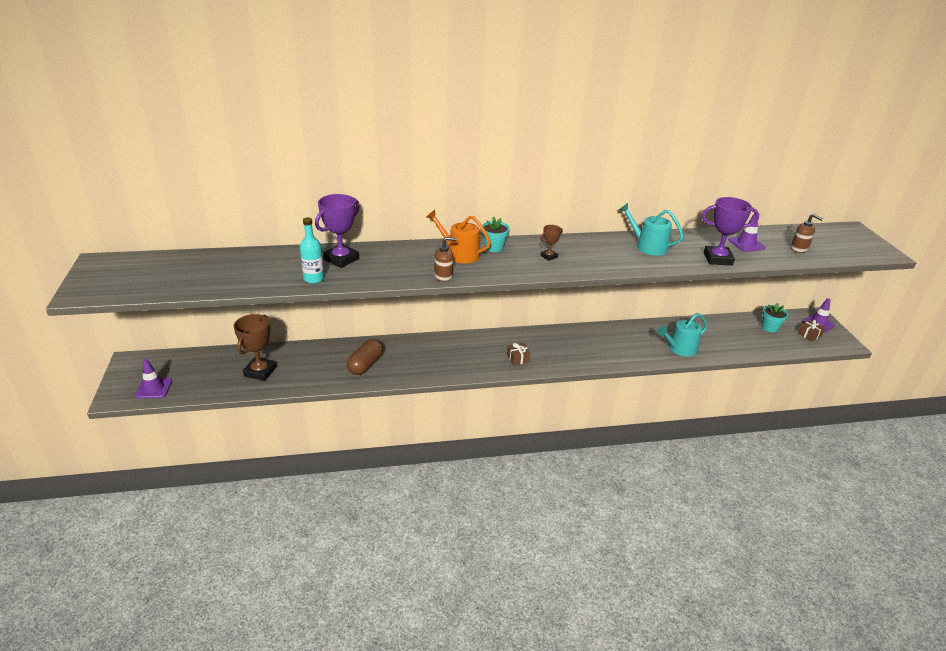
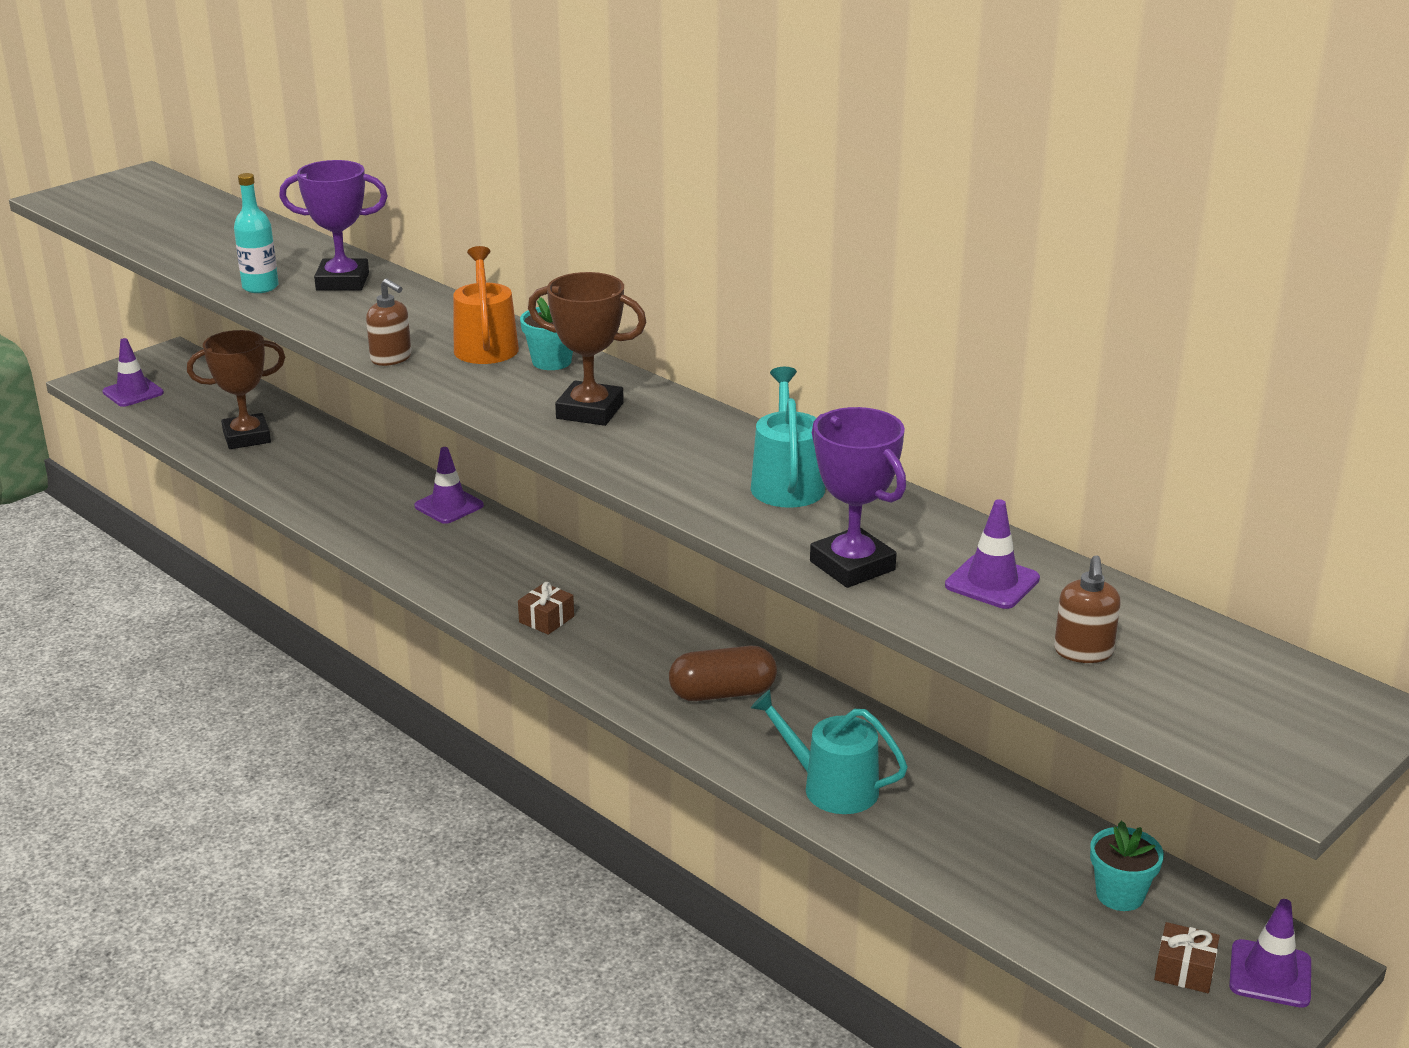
camera: 55 degrees right, 5 degrees down
(365, 365) = (357, 500): brown capsule -> brown capsule (722, 693)
(402, 345) = (449, 506): none -> purple traffic cone
(549, 256) = (590, 411): brown trophy -> brown trophy, size x1.94

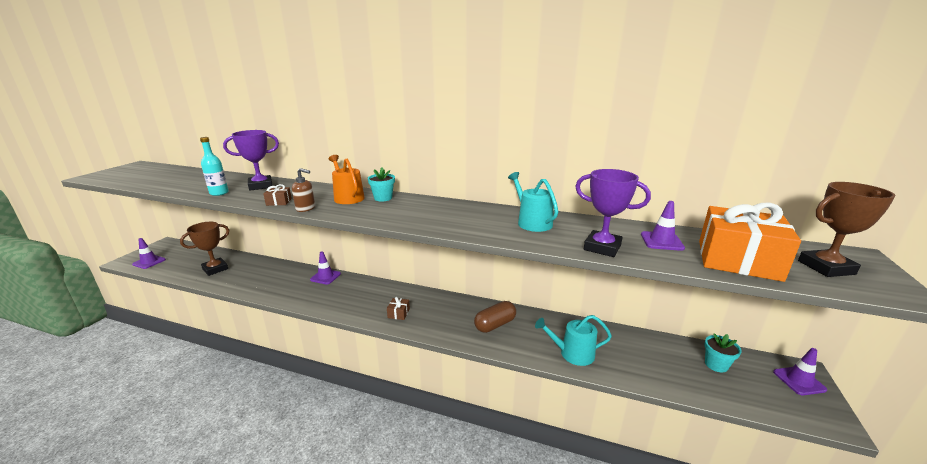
camera: 25 degrees left, 5 degrees down
(590, 411) = (418, 212): brown trophy -> brown trophy (826, 267)
(1083, 652) = (738, 260): brown soap dispenser -> orange gift
(1184, 970) = (774, 391): brown gift -> brown gift (279, 202)

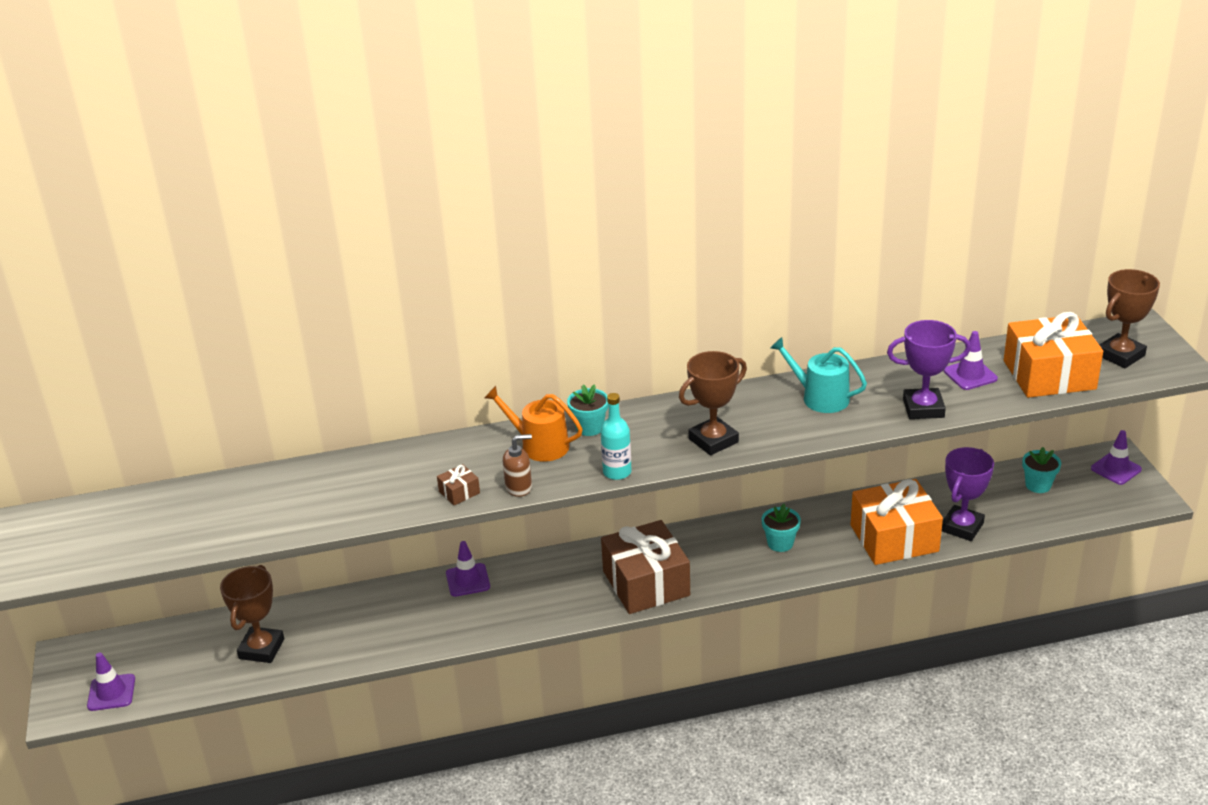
camera: 30 degrees left, 10 degrees up
(219, 193) = (333, 514): turquoise bottle -> turquoise bottle (617, 472)
(261, 186) = (367, 475): purple trophy -> purple trophy (962, 527)
(398, 313) = (646, 583): brown gift -> brown gift, size x2.49
(436, 221) = (713, 440): none -> brown trophy
(495, 325) = (780, 543): brown capsule -> turquoise flower pot
(572, 353) = (894, 538): turquoise watering can -> orange gift

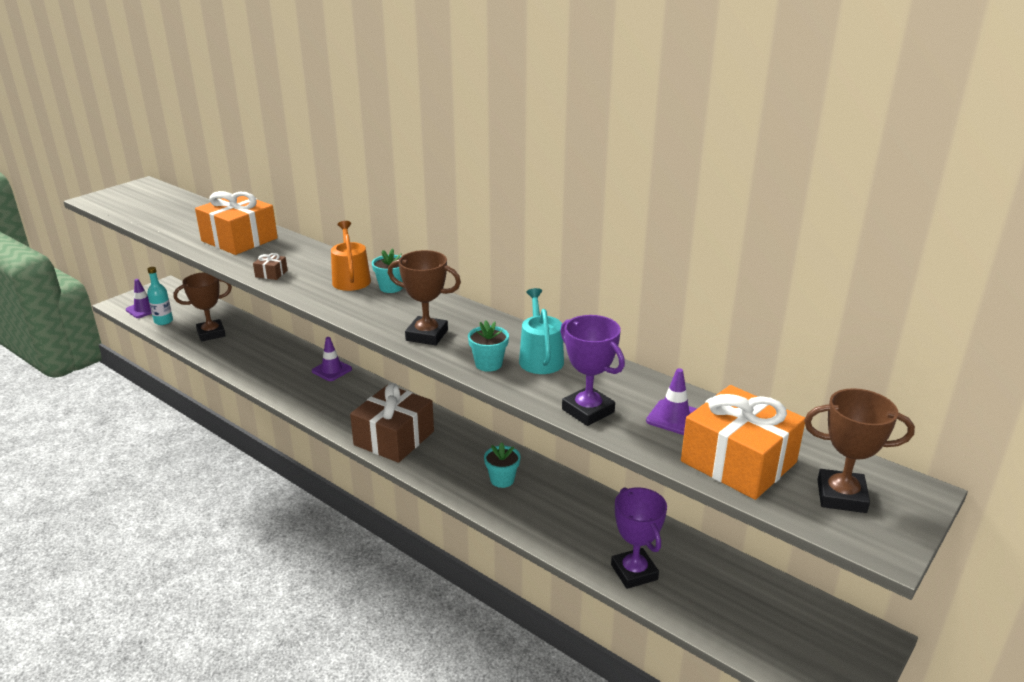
camera: 50 degrees right, 5 degrees down
(519, 487) = (295, 289): brown soap dispenser -> none
(617, 472) = (347, 314): turquoise bottle -> turquoise bottle (163, 321)
(894, 538) = (573, 537): orange gift -> orange gift (239, 239)
(962, 527) = (634, 572): purple trophy -> purple trophy turned 75 degrees clockwise
(1038, 485) = (754, 599): turquoise flower pot -> turquoise flower pot (488, 364)
(1116, 469) = (851, 647): purple traffic cone -> none

